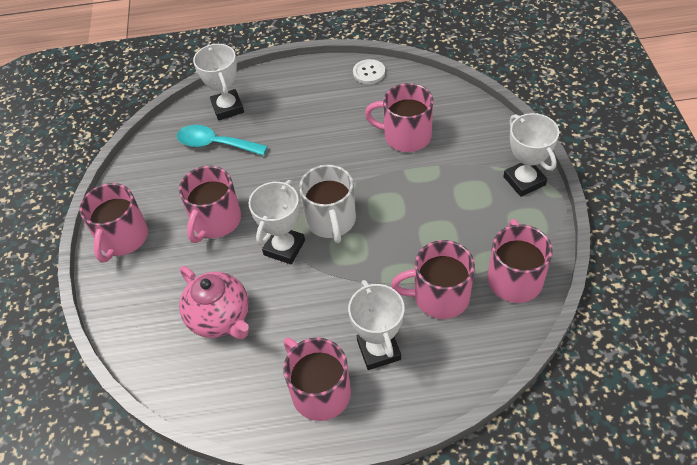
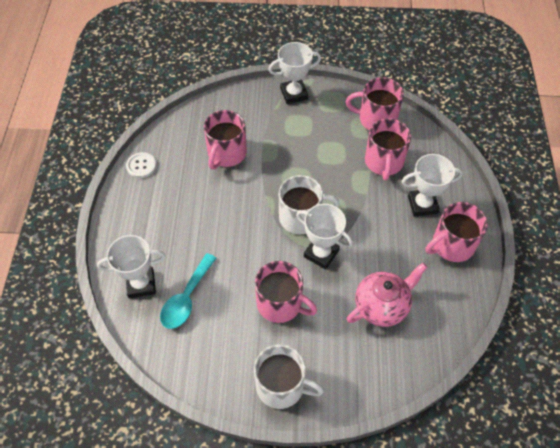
camera: 85 degrees left, 5 degrees up
(123, 238) = (282, 386): pink mug -> white mug

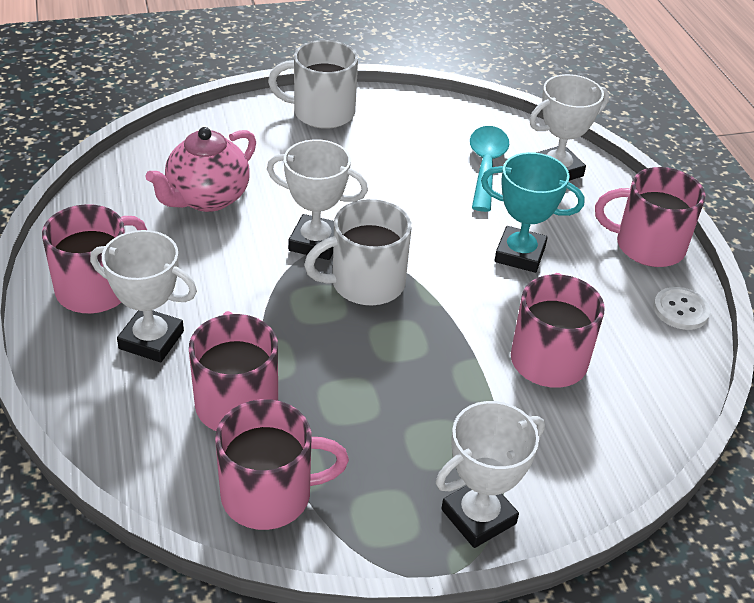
camera: 160 degrees right, 15 degrees down
(205, 219) = (520, 254): none -> turquoise trophy
(280, 304) = (354, 180): pink mug -> pink mug (647, 246)
(422, 205) = (151, 340): white trophy -> white trophy turned 45 degrees clockwise

